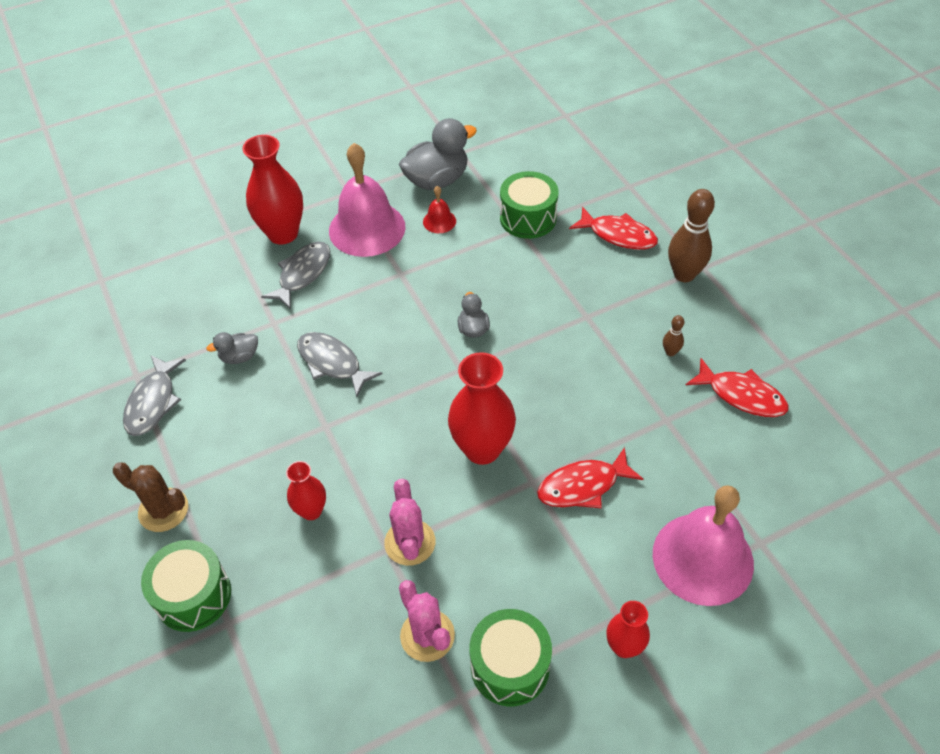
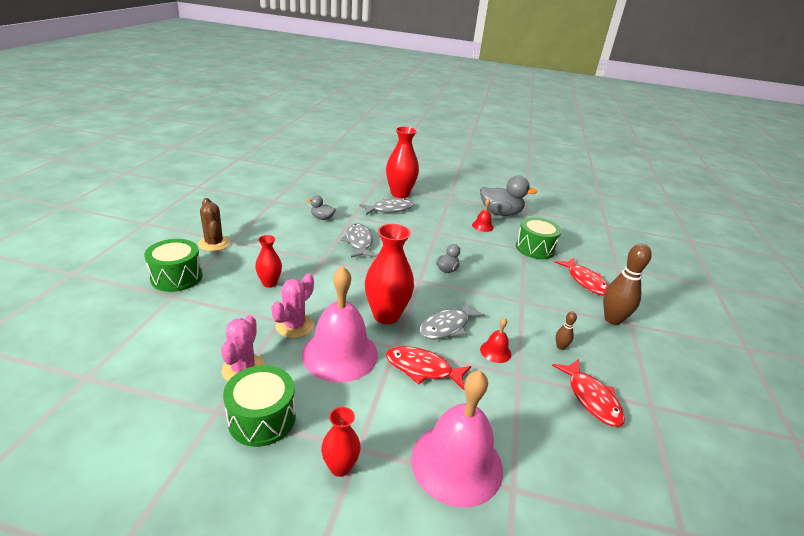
camera: 35 degrees right, 20 degrees down
(153, 402) = (266, 211): grey fish -> grey fish (447, 326)
(367, 228) = (441, 211): pink bell -> pink bell (340, 354)
(623, 408) = (495, 351): none -> red bell

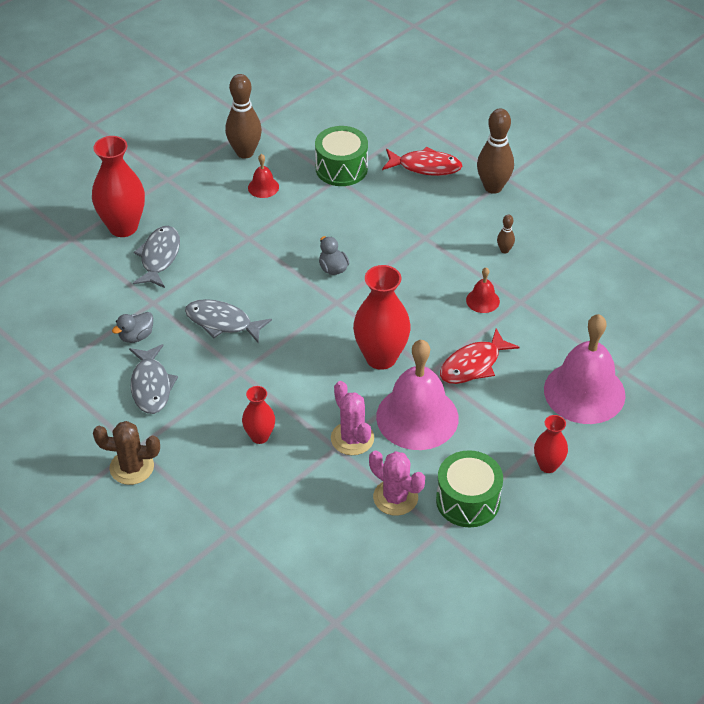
camera: 55 degrees left, 15 degrees up
(176, 277) = (191, 520): green drum -> none
(447, 326) = (427, 318): grey fish -> grey fish (151, 386)
(500, 213) = (245, 152): grey duck -> brown bowling pin
(591, 398) = (573, 270): red fish -> none

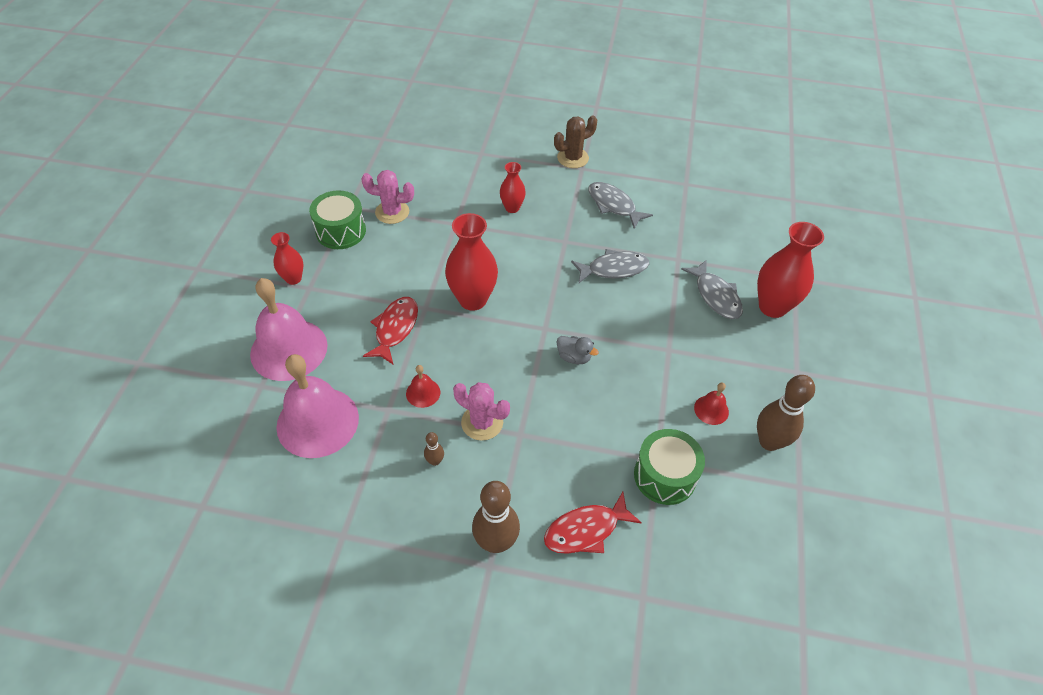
camera: 145 degrees right, 5 degrees up
(136, 336) = (660, 231): grey duck -> none
(352, 438) = (449, 234): pink cactus -> pink cactus (482, 422)
(417, 417) = (413, 268): pink bell -> pink bell (317, 422)

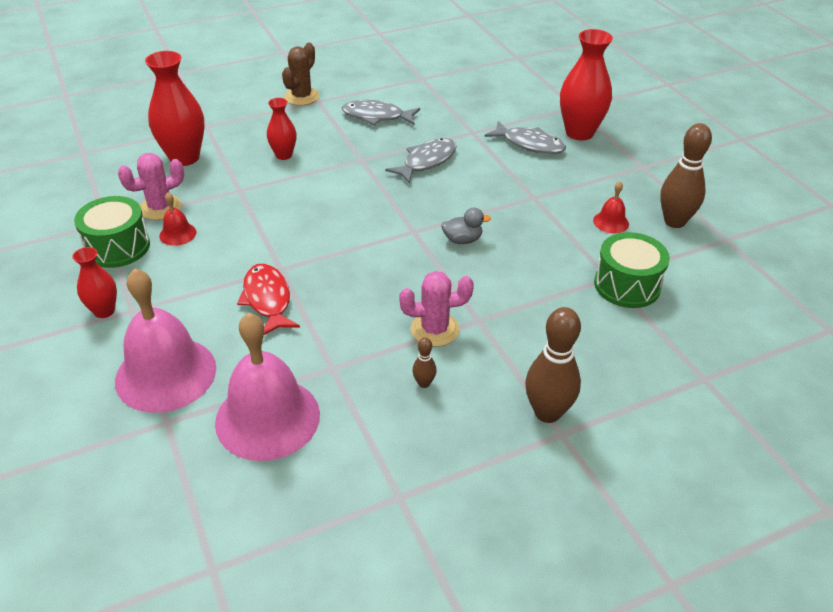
camera: 35 degrees left, 10 degrees down
(423, 393) = (353, 336): red bell -> red bell (178, 234)
(473, 299) = (322, 240): red vase -> red vase (184, 157)
(586, 530) = (610, 358): red fish -> none

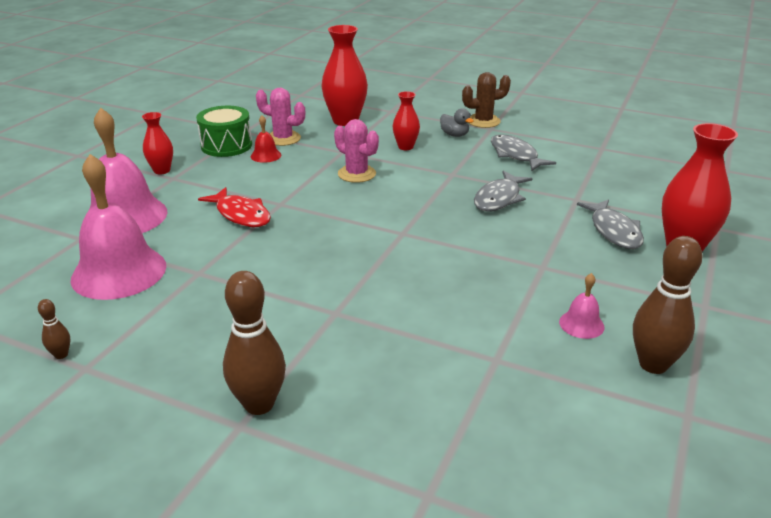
camera: 50 degrees right, 10 degrees down
(267, 299) = (241, 215): red fish -> red fish turned 105 degrees clockwise
(424, 383) = (226, 321): brown bowling pin -> brown bowling pin (61, 355)
(427, 161) = (499, 198): grey fish -> grey fish turned 120 degrees clockwise
(435, 329) = (296, 297): pink cactus -> pink cactus (356, 174)
(462, 240) = (426, 259): grey duck -> grey duck (454, 135)
(611, 222) = (581, 324): red bell -> pink bell
(627, 285) = (501, 376): green drum -> none

